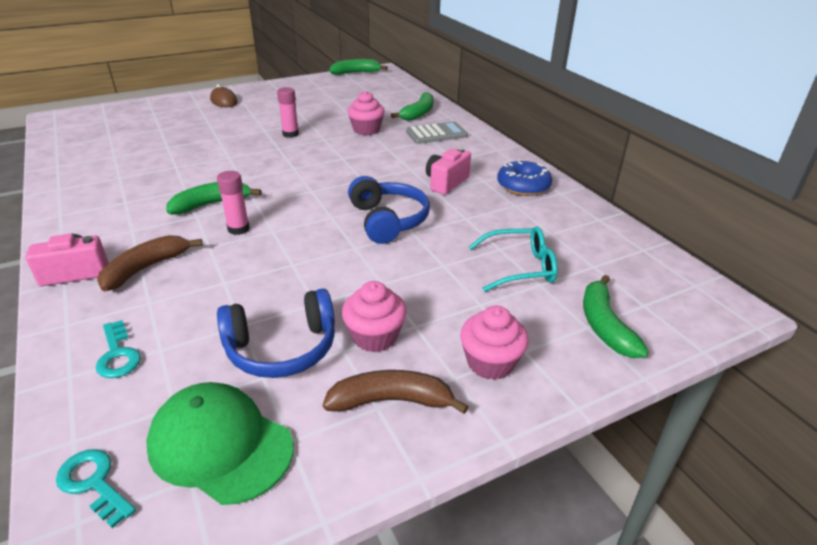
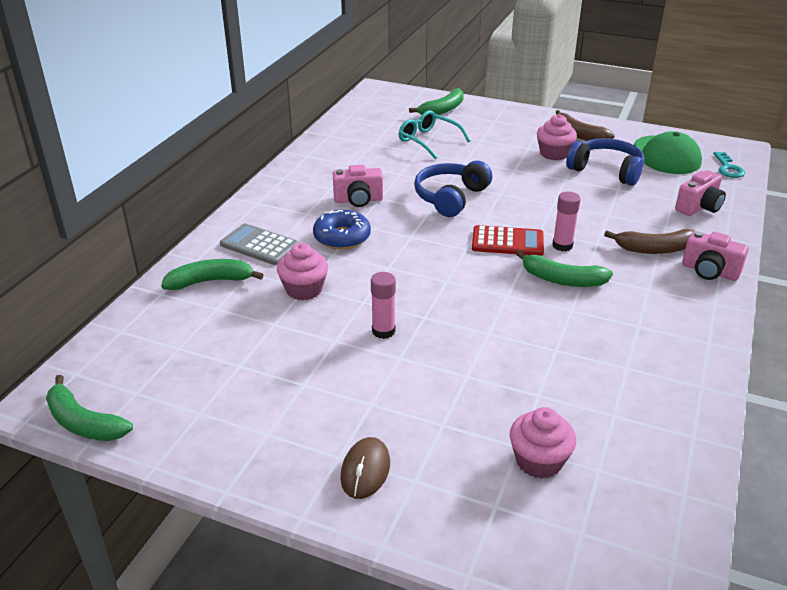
camera: 130 degrees left, 0 degrees up
(117, 355) = (699, 207): turquoise key -> pink camera
(287, 210) = (507, 242): none -> red calculator
(490, 362) = (516, 124): pink cupcake -> pink cupcake (539, 461)
(523, 186) = (316, 171): blue donut -> blue donut (342, 237)

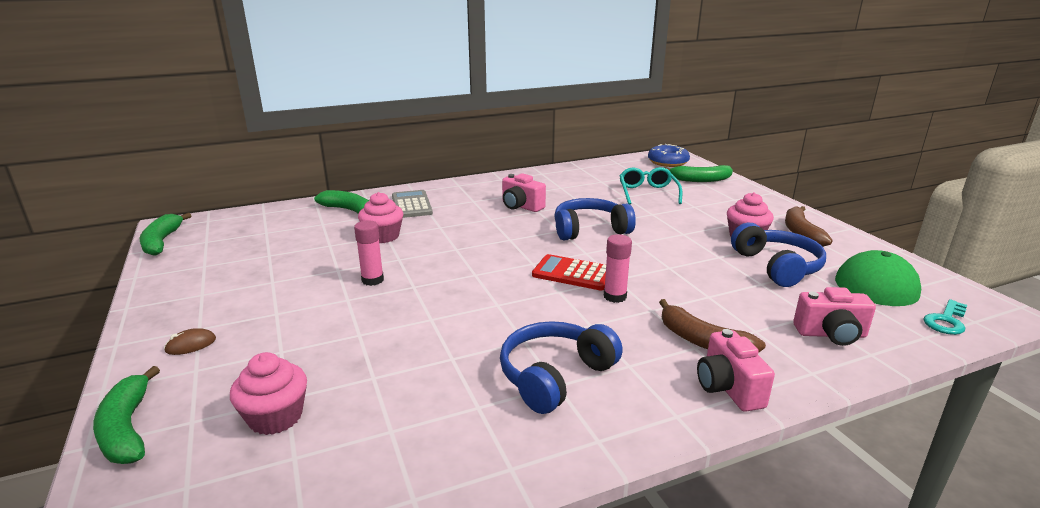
camera: 45 degrees right, 10 degrees down
(342, 237) = (465, 221): blue donut -> blue donut (668, 162)
(365, 470) = (191, 345): brown mouse -> brown mouse, size x0.67
(507, 242) = (573, 273): red calculator -> red calculator turned 150 degrees clockwise
(562, 280) = (562, 318): green banana -> green banana (127, 429)
(628, 321) = (555, 376): none -> blue headphones

